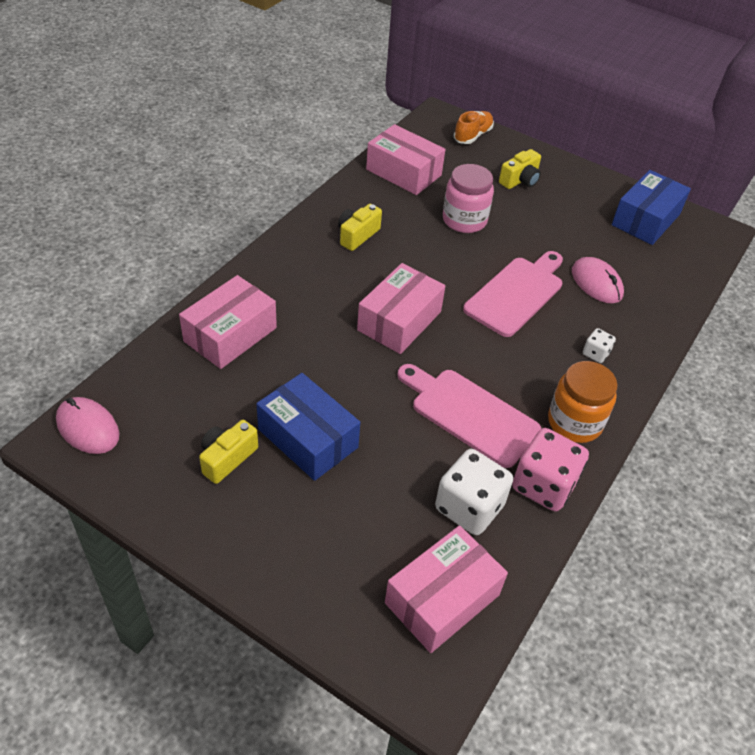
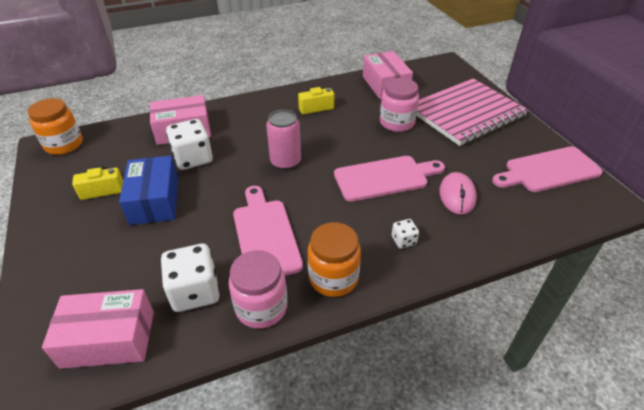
camera: 40 degrees right, 5 degrees down
(88, 428) = (64, 144): pink mouse -> orange jar
(289, 366) = (193, 158): none -> white dice
(399, 321) = (285, 162): pink box -> pink can
(472, 135) = (458, 79): orange shoe -> none
(520, 180) = (466, 113): yellow camera -> pink notebook
(544, 485) = (261, 307): pink dice -> pink jar
(646, 220) = (548, 170): blue box -> pink cutting board

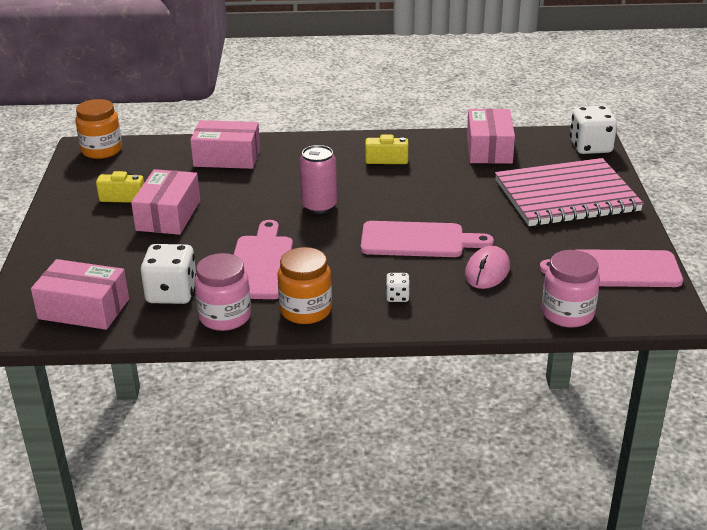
camera: 20 degrees right, 10 degrees down
(155, 200) = (168, 215): blue box -> pink box
(193, 158) = (224, 186): white dice -> white dice (590, 147)
(397, 123) = (472, 191): pink jar -> pink jar (567, 313)

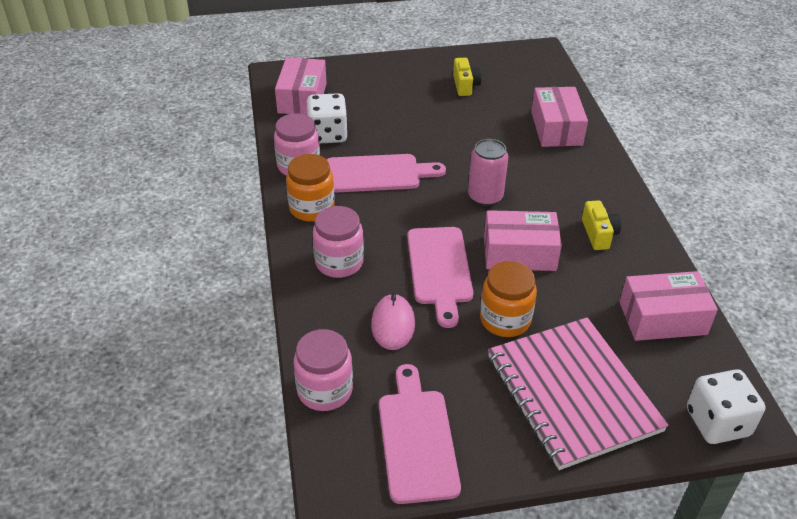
camera: 80 degrees right, 10 degrees up
(102, 150) = (539, 60): orange jar -> orange jar (505, 320)
(168, 215) = (443, 113): pink box -> pink box (519, 253)
(397, 297) = (339, 262): white dice -> pink jar
(487, 271) = (393, 324): pink mouse -> pink mouse turned 75 degrees clockwise

